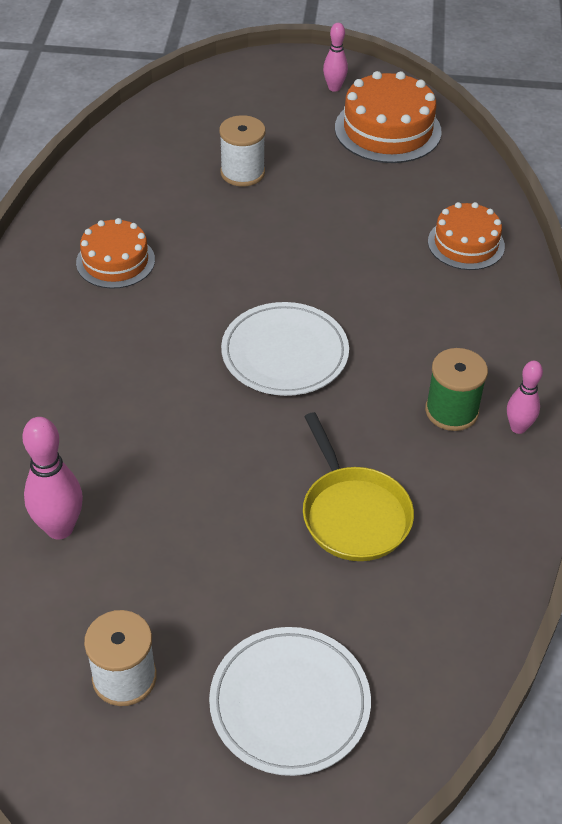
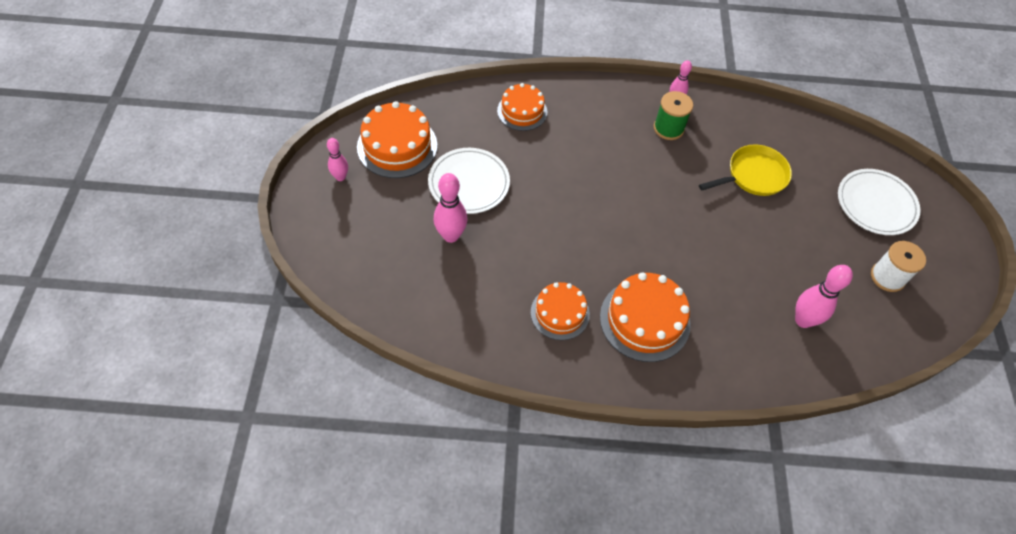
camera: 95 degrees left, 10 degrees up
(91, 341) = (644, 320): none -> orange cake
(242, 173) = (451, 236): white spool -> pink bowling pin
(285, 353) = (636, 208): white plate -> white plate (469, 183)

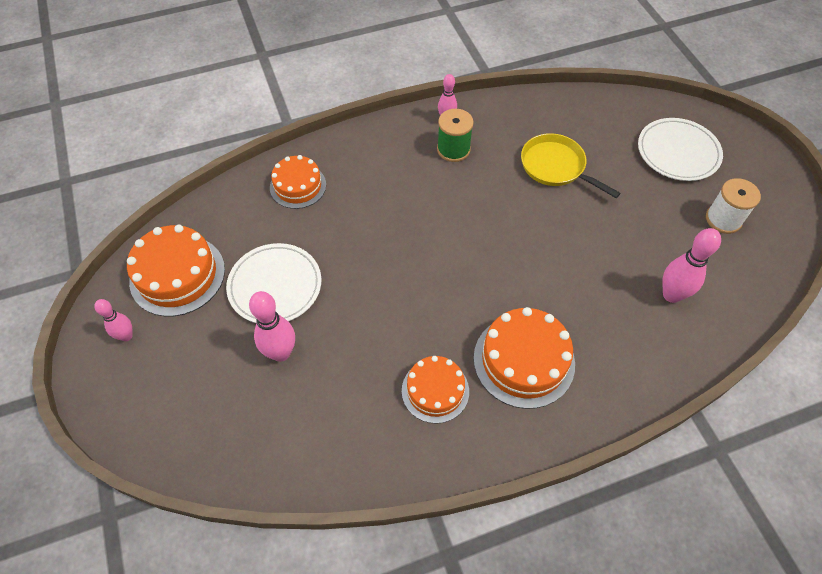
camera: 20 degrees left, 0 degrees up
(753, 175) = (556, 167): yellow pan -> yellow pan turned 90 degrees counterclockwise

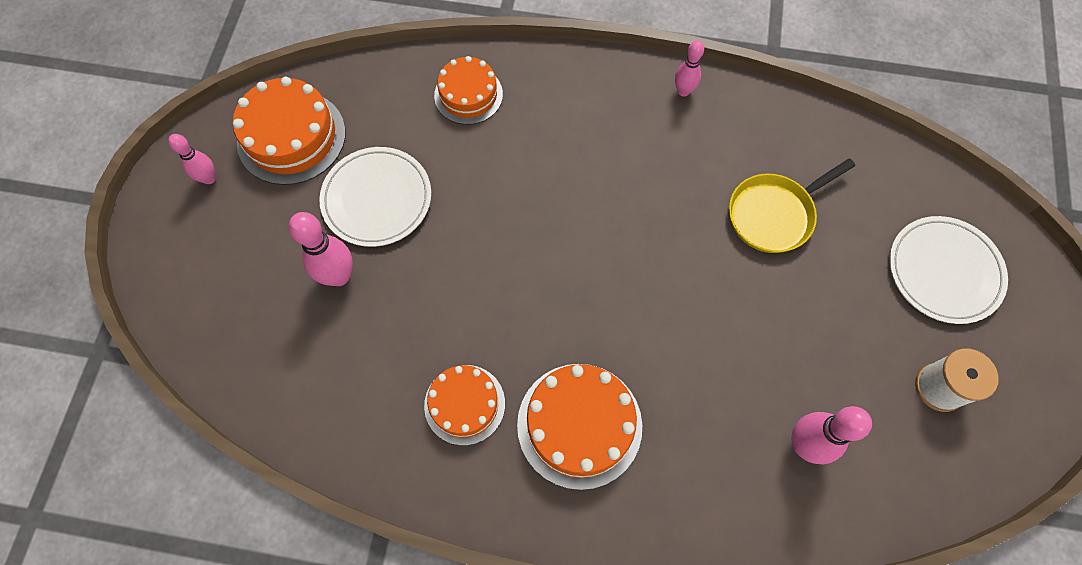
camera: 30 degrees right, 10 degrees up
(453, 149) = (666, 133): green spool -> none
(556, 167) = (774, 214): yellow pan -> yellow pan turned 105 degrees counterclockwise

